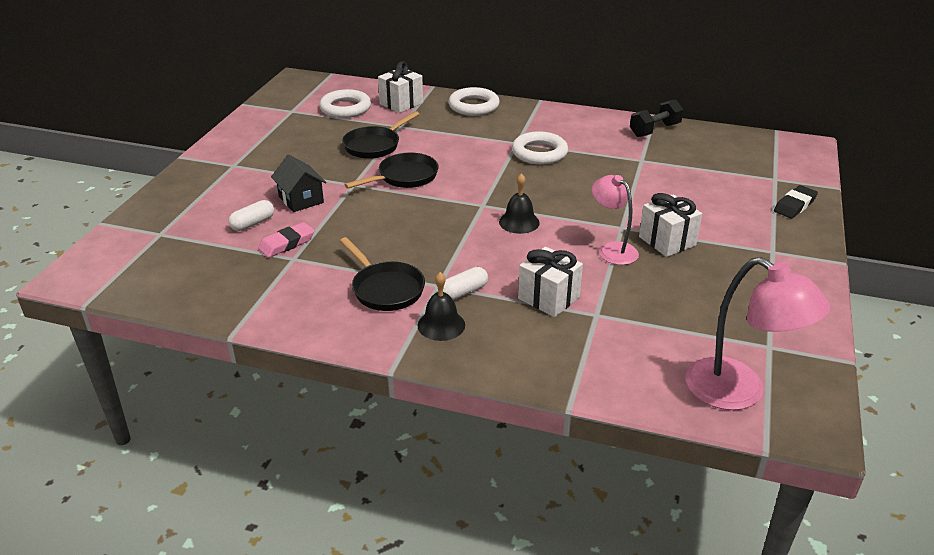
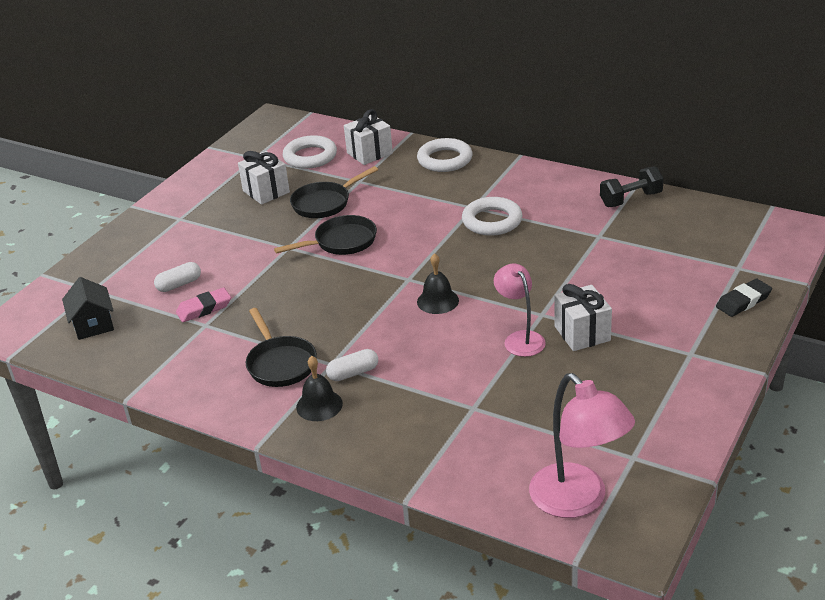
camera: 15 degrees right, 0 degrees up
(301, 199) = (232, 261): black house -> black house (93, 324)
(548, 298) = (433, 386): white gift -> white gift (266, 191)

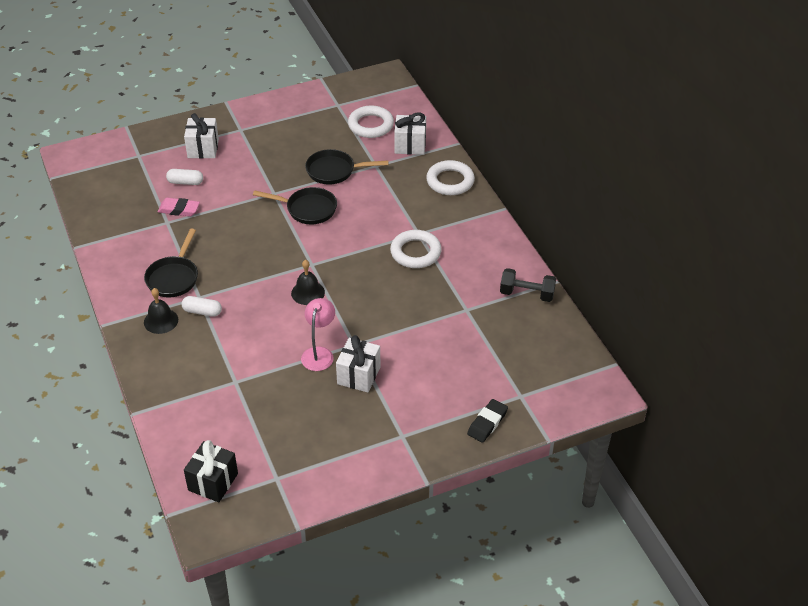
camera: 35 degrees right, 10 degrees up
(93, 324) = (113, 182): black house -> none
(266, 191) = (311, 139): white gift -> white gift (203, 148)
(578, 501) = (213, 482): pink lamp -> black gift
(743, 301) = (487, 423): black eraser -> black eraser turned 60 degrees counterclockwise

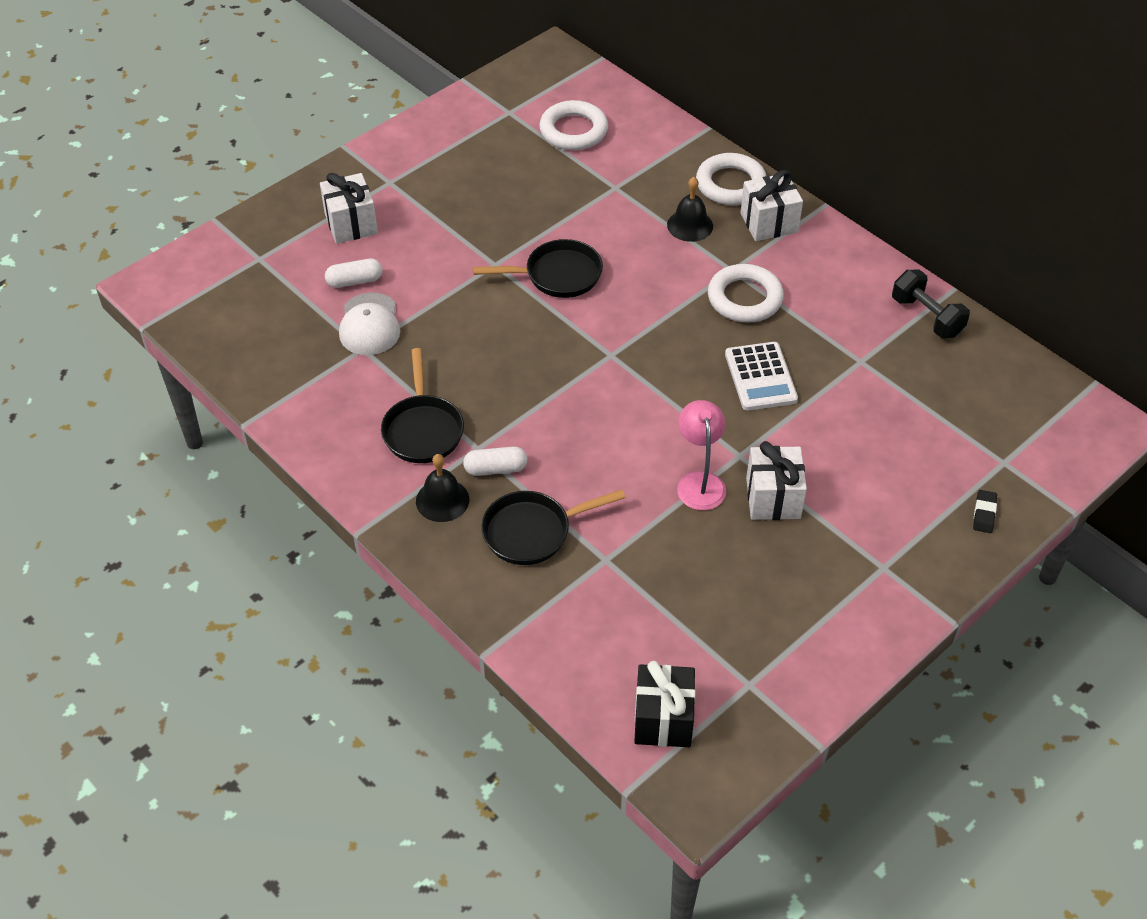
camera: 20 degrees left, 5 degrees up
(179, 209) = (369, 325): pink eraser -> white cap
(308, 292) = (630, 397): black bell -> black bell (690, 225)
(334, 171) = (561, 210): black pan -> black pan (532, 531)
(396, 302) = (760, 377): none -> white calculator
(410, 145) = (645, 146): white gift -> white gift (769, 223)
(487, 423) = (984, 514): black eraser -> black eraser, size x0.66
(527, 294) = (926, 317): black dumbbell -> black dumbbell turned 60 degrees clockwise

